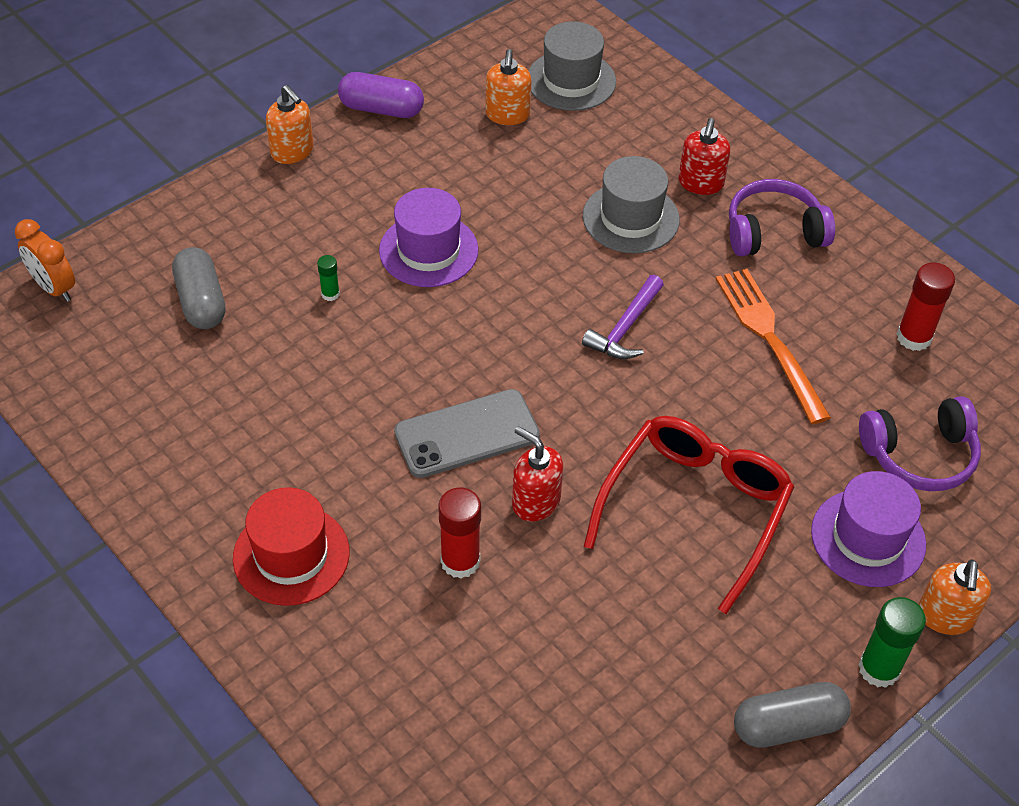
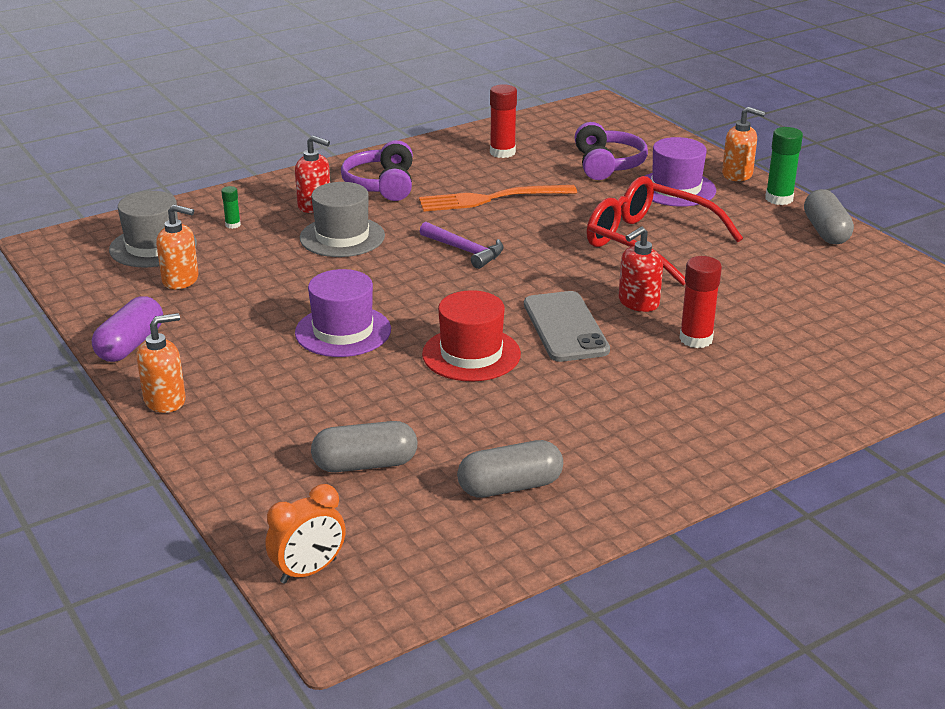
camera: 80 degrees left, 20 degrees down
(170, 409) = (510, 486): none -> grey capsule
(291, 555) = (690, 419): red hat -> red hat (471, 354)
(330, 294) = (381, 386): green glue stick -> green glue stick (233, 225)

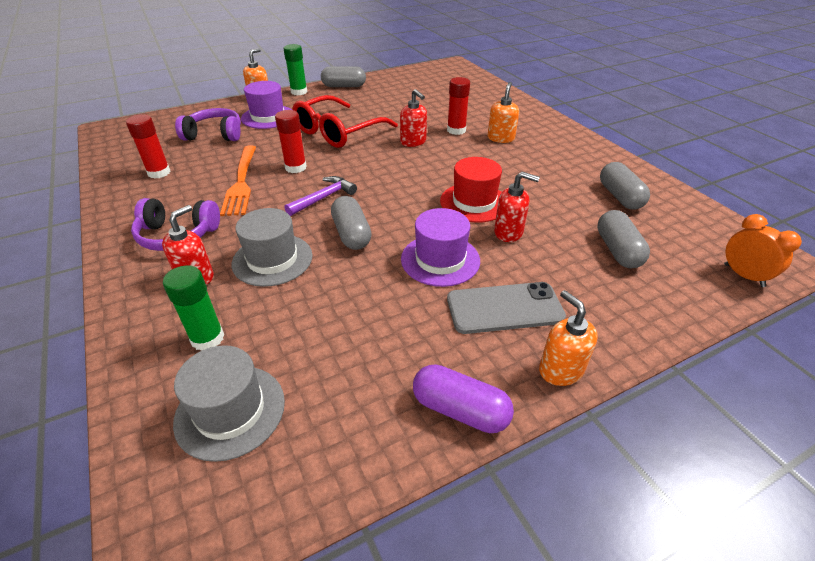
camera: 85 degrees left, 10 degrees up
(181, 280) = (324, 376): orange soap dispenser -> orange soap dispenser (501, 138)
(233, 225) = (207, 338): green glue stick -> green glue stick, size x1.89
(390, 275) = (351, 234): none -> grey capsule
(401, 379) = (508, 232): none -> red soap dispenser
(535, 225) = (295, 167): none -> red glue stick
(565, 327) = (440, 167): grey phone -> grey phone (504, 308)

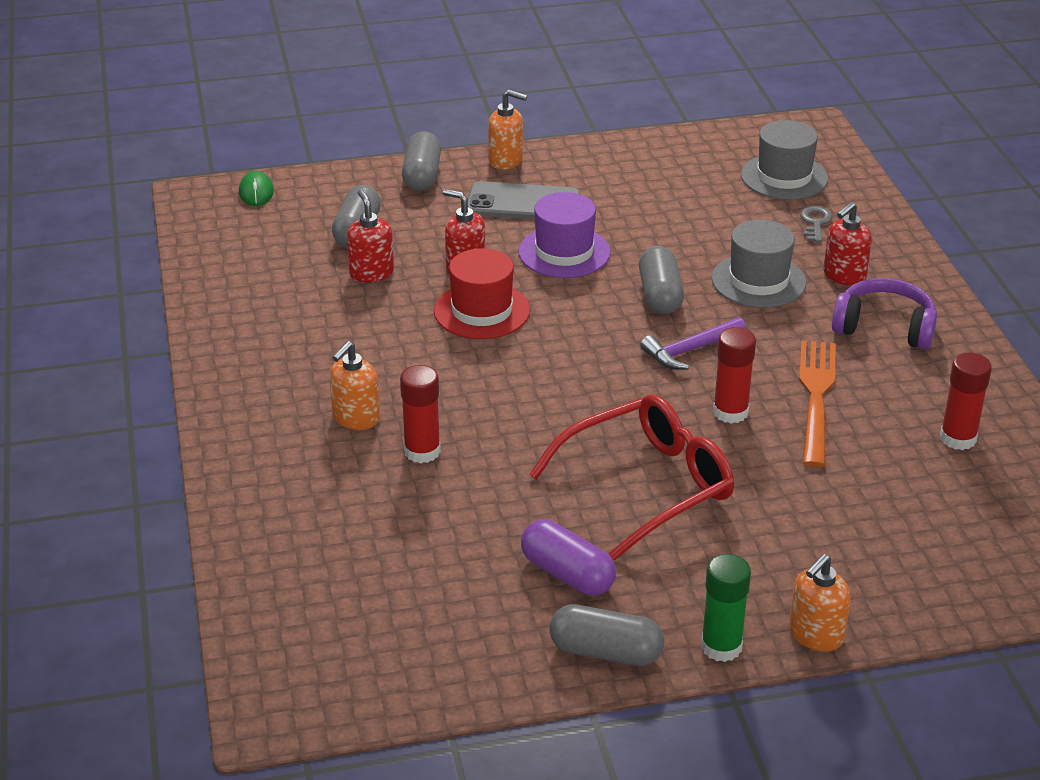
camera: 165 degrees left, 5 degrees down
(207, 338) = (815, 223): green glue stick -> grey key
(215, 134) = (890, 519): purple headphones -> none
(268, 117) = (789, 558): purple hat -> none
(413, 142) = (515, 435): red soap dispenser -> red soap dispenser (371, 273)
(460, 410) = (602, 153): purple capsule -> purple capsule (567, 574)
(560, 370) = (506, 160): orange soap dispenser -> orange soap dispenser turned 60 degrees counterclockwise
(619, 197) = (279, 288): grey capsule -> grey capsule (422, 176)
(743, 275) = (256, 192): orange clock -> green mouse

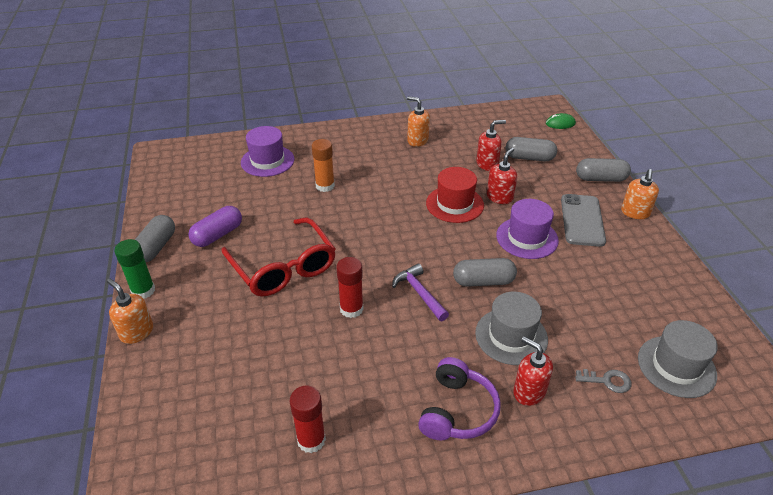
camera: 90 degrees right, 5 degrees up
(329, 533) = (267, 161): none -> purple hat
(355, 418) = (354, 164): orange soap dispenser -> orange soap dispenser (417, 140)
(422, 451) = (325, 186): red glue stick -> orange glue stick
(816, 396) = (367, 356): orange fork -> none

